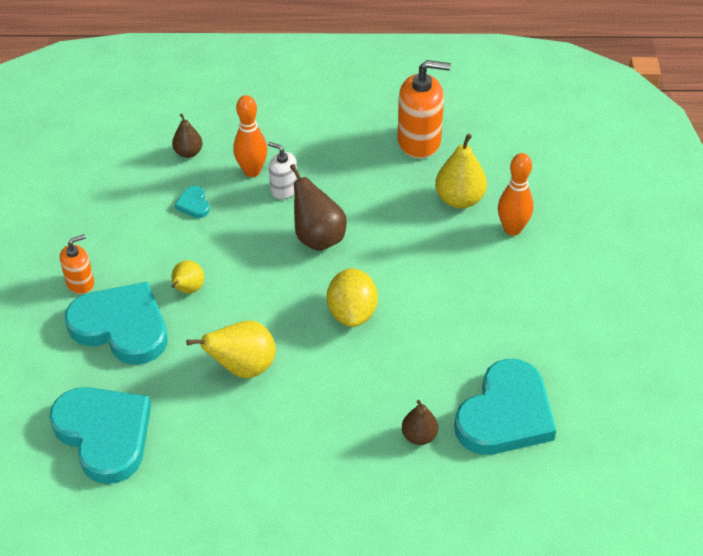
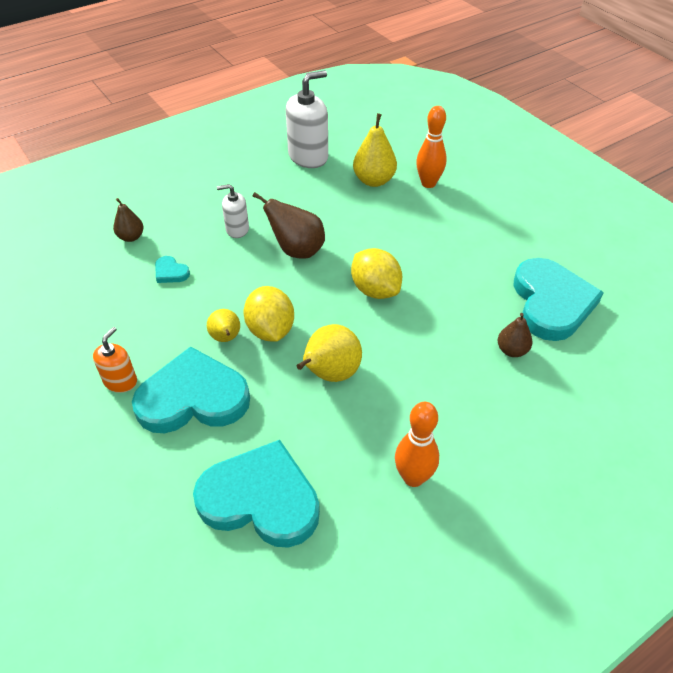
camera: 35 degrees left, 0 degrees up
(229, 302) = (270, 330): none -> yellow lemon
(252, 171) = (198, 228): orange bowling pin -> orange bowling pin (413, 477)
(419, 141) = (308, 156): orange soap dispenser -> white soap dispenser

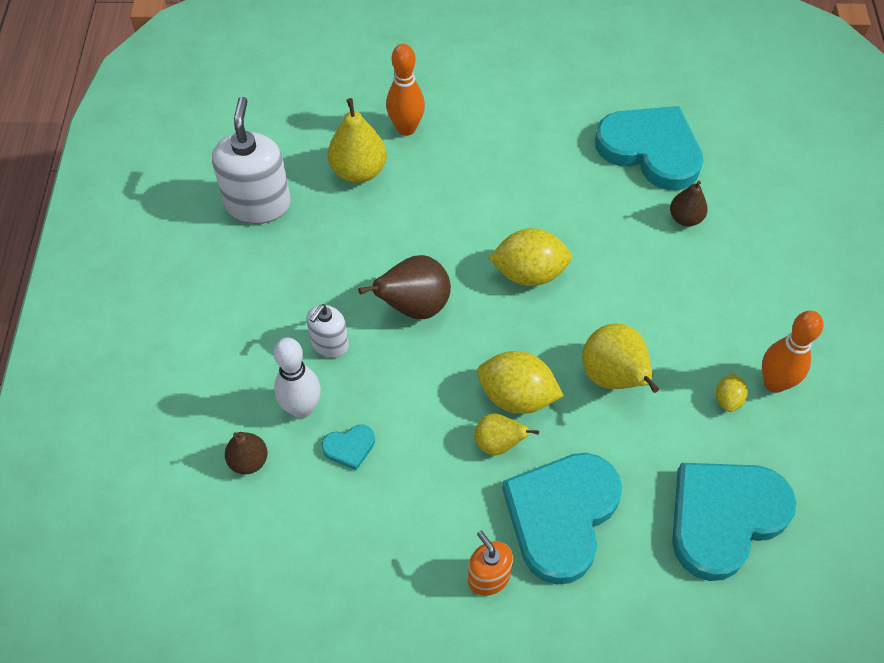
camera: 55 degrees left, 10 degrees up
(183, 240) = (302, 408): none -> white bowling pin
(370, 452) = (728, 399): none -> yellow lemon

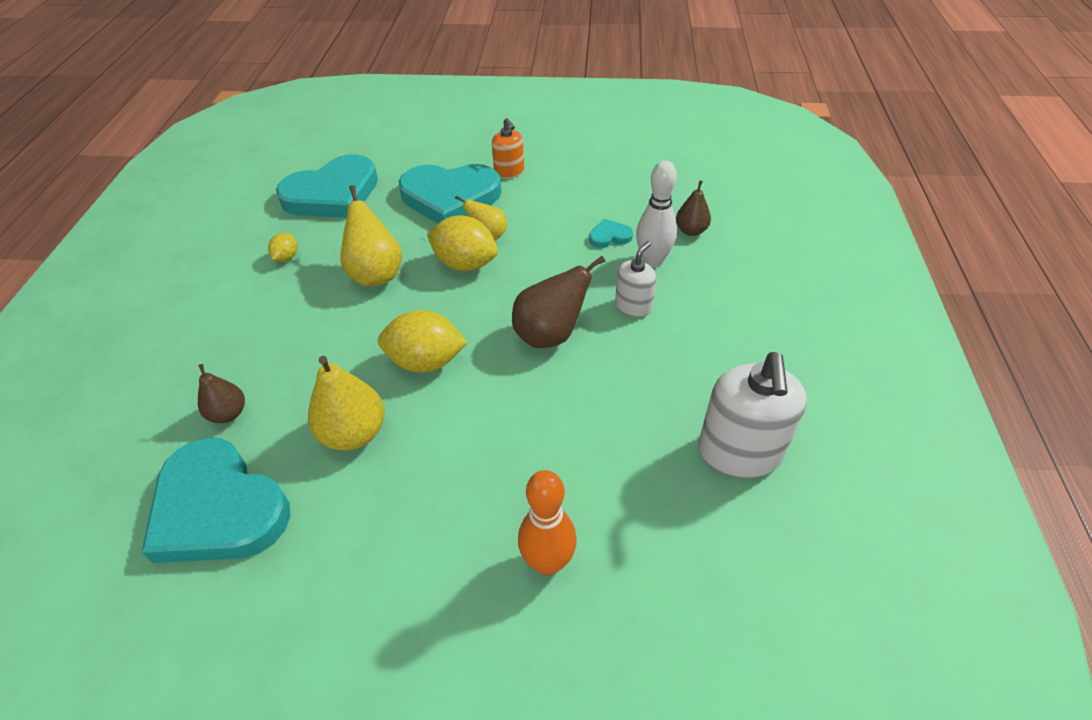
camera: 175 degrees left, 10 degrees down
(358, 171) = (615, 494): yellow pear -> yellow pear (354, 433)
(561, 516) = (450, 197): turquoise heart -> turquoise heart turned 60 degrees clockwise
(774, 383) = (240, 266): orange bowling pin -> none

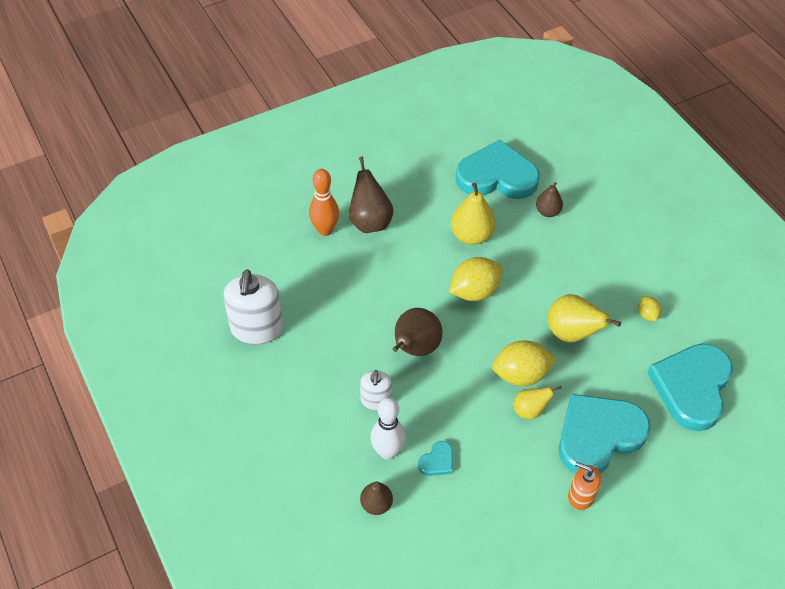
camera: 145 degrees right, 5 degrees up
(468, 537) = (370, 222): none -> brown pear
(739, 452) = (257, 328): white soap dispenser -> white soap dispenser turned 150 degrees counterclockwise

